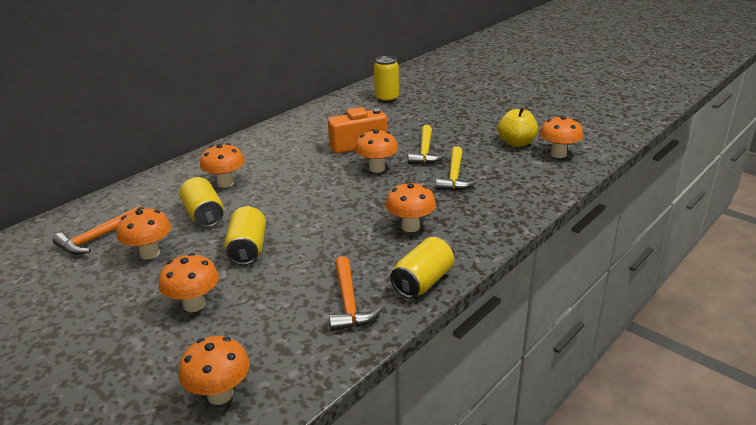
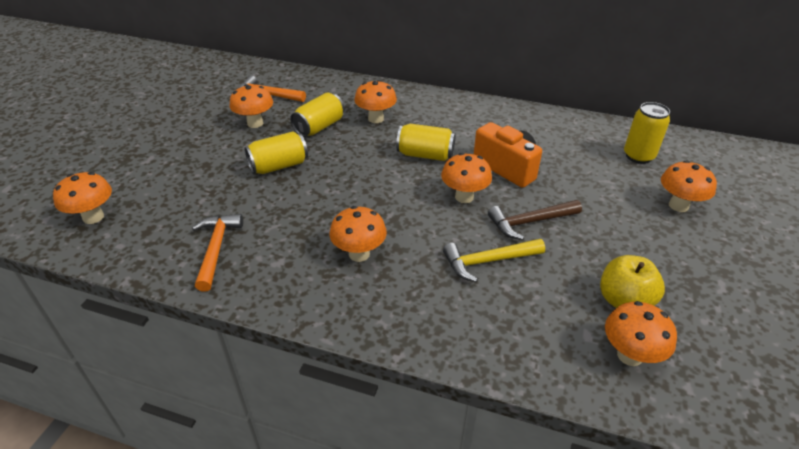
camera: 65 degrees right, 10 degrees up
(194, 305) = (195, 167): orange mushroom -> orange mushroom (678, 205)
(349, 303) = (216, 249): orange hammer -> orange hammer turned 120 degrees clockwise
(423, 281) = (263, 290): yellow can -> yellow can (425, 155)
(425, 152) = (529, 222): yellow hammer -> brown hammer

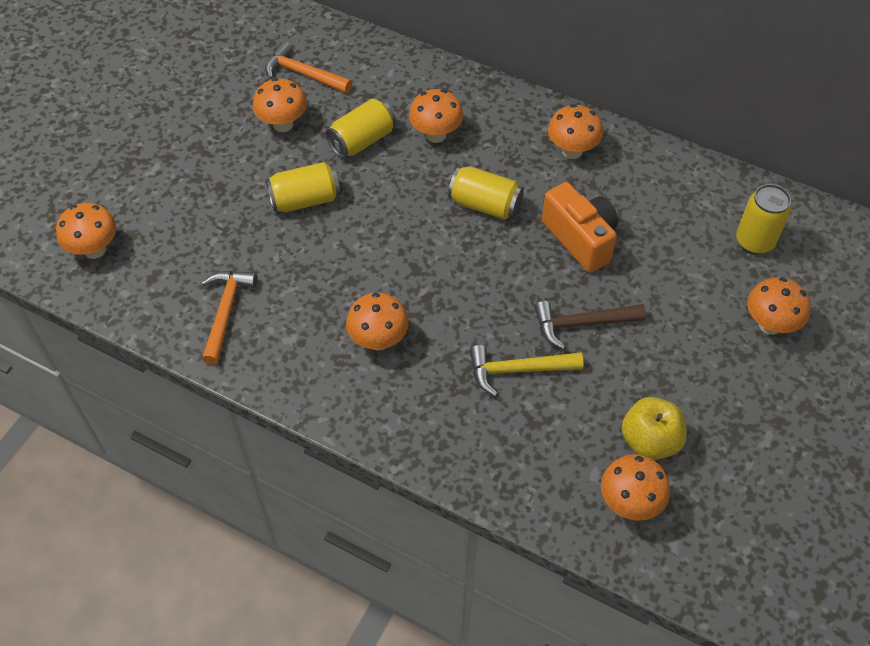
camera: 10 degrees right, 15 degrees up
(464, 197) = (515, 277): orange mushroom -> orange mushroom (572, 151)

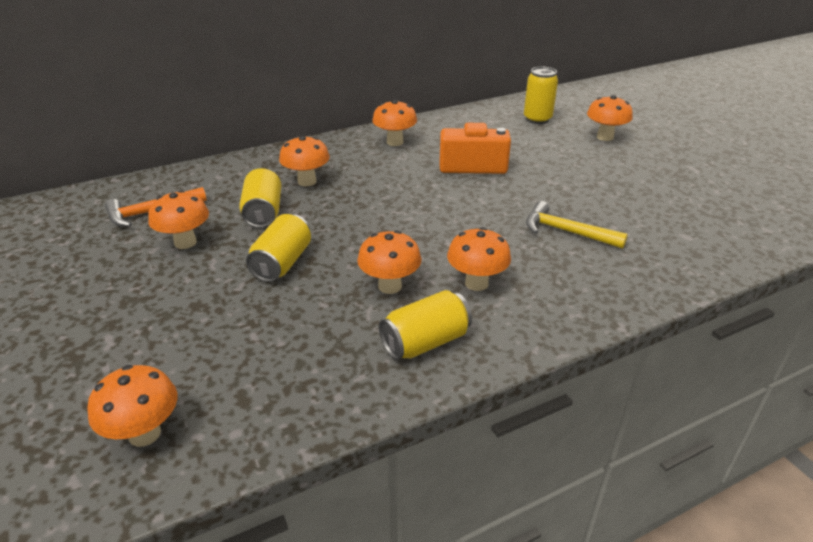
camera: 55 degrees left, 20 degrees down
(226, 311) = (349, 362): orange hammer -> none
(485, 205) = (398, 187): yellow can -> yellow can (425, 342)
(517, 370) = (566, 231): yellow hammer -> yellow hammer turned 90 degrees clockwise
(581, 324) = (547, 192): brown hammer -> none
(629, 503) = (720, 232): orange mushroom -> orange mushroom (390, 286)
(650, 441) = (670, 205): yellow apple -> none

